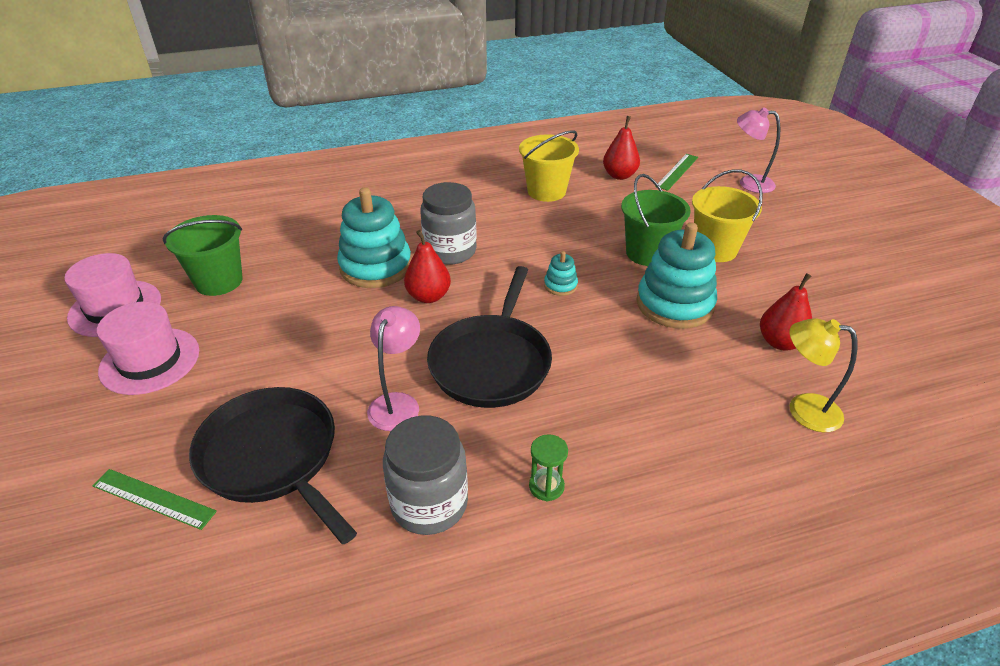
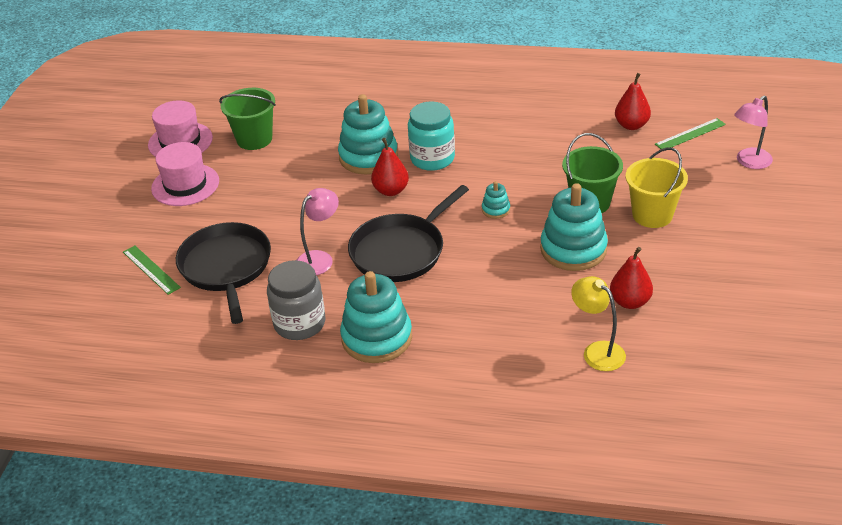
camera: 30 degrees right, 0 degrees up
(450, 251) = (432, 158): grey jar -> turquoise jar
(546, 191) = (552, 125): yellow bucket -> none
(546, 486) = (377, 338): green hourglass -> turquoise stacking toy
(749, 183) = (749, 162): pink lamp -> pink lamp turned 90 degrees counterclockwise

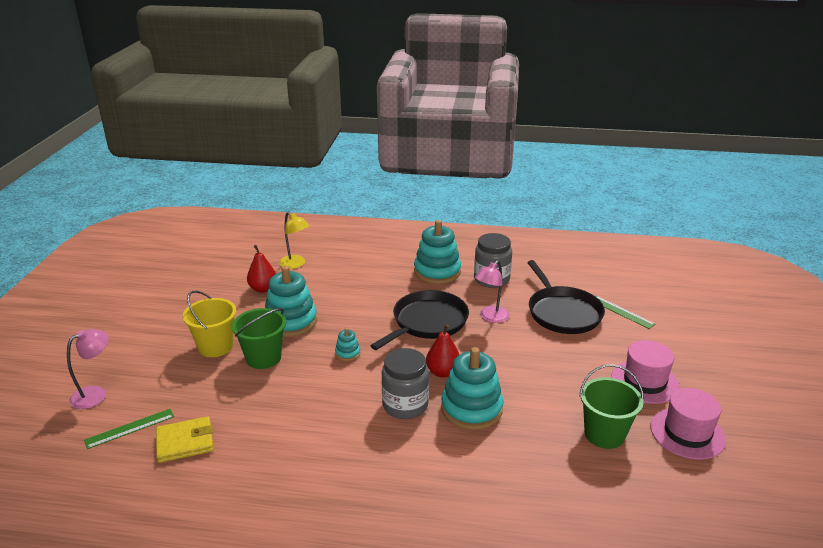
camera: 175 degrees right, 10 degrees down
(432, 158) = (405, 405): turquoise jar -> grey jar
(631, 125) = (185, 442): red pear -> yellow wallet

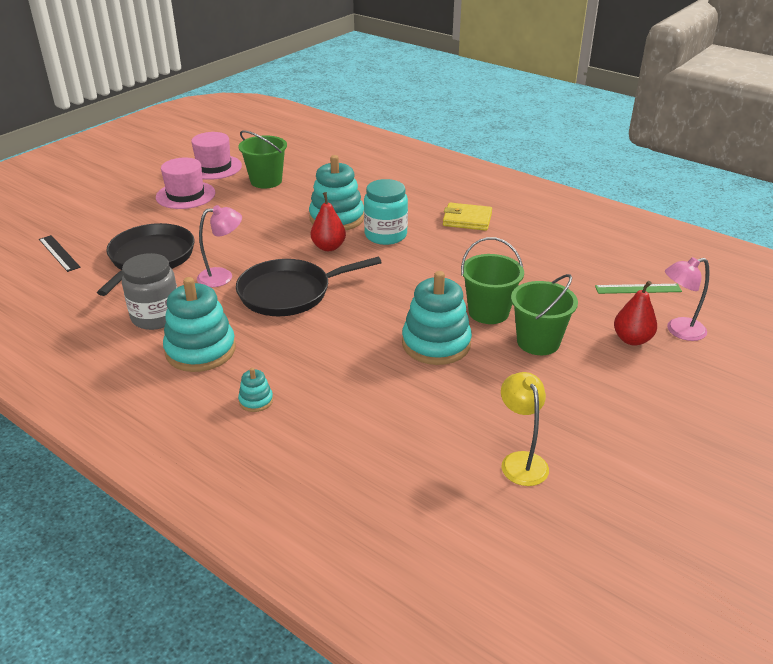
camera: 150 degrees left, 5 degrees up
(185, 442) = (586, 264): yellow wallet -> yellow wallet (467, 219)
(215, 346) = (538, 342): yellow bucket -> green bucket
(263, 289) = (445, 407): red pear -> red pear (632, 339)
(295, 264) = (373, 438): yellow lamp -> yellow lamp (521, 461)
(347, 353) = (399, 289): turquoise stacking toy -> turquoise stacking toy (256, 401)
(405, 405) = (385, 235): grey jar -> turquoise jar
(621, 312) = (99, 241): green ruler -> none
(629, 294) = (59, 253): none -> black ruler

